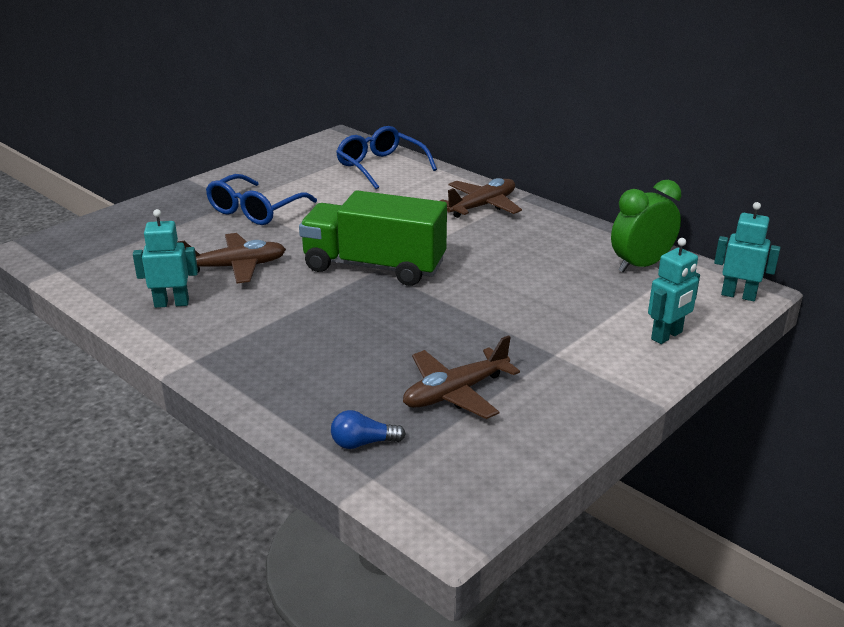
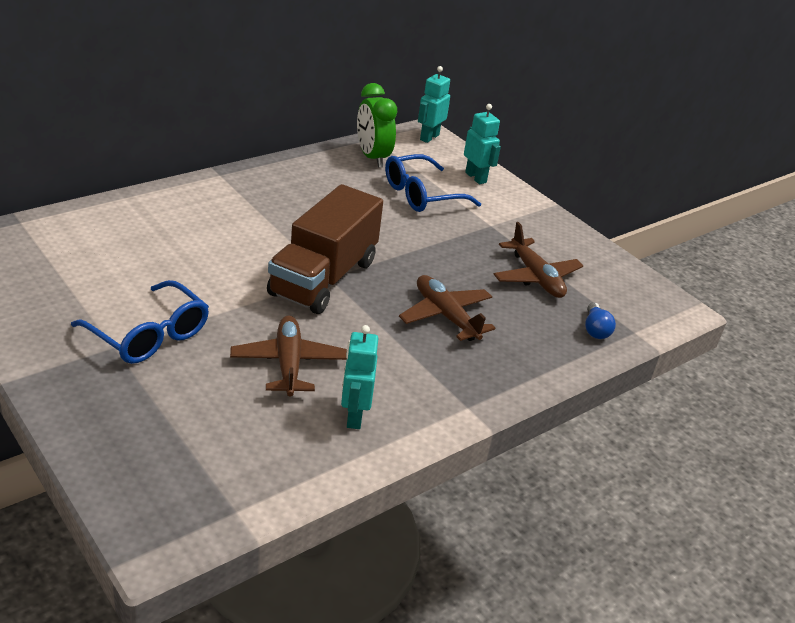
camera: 85 degrees left, 5 degrees up
(374, 266) = (324, 278): green truck -> brown truck
(380, 166) = (83, 232): blue glasses -> blue glasses (421, 195)
(482, 206) = (225, 196): brown plane -> brown plane (446, 316)

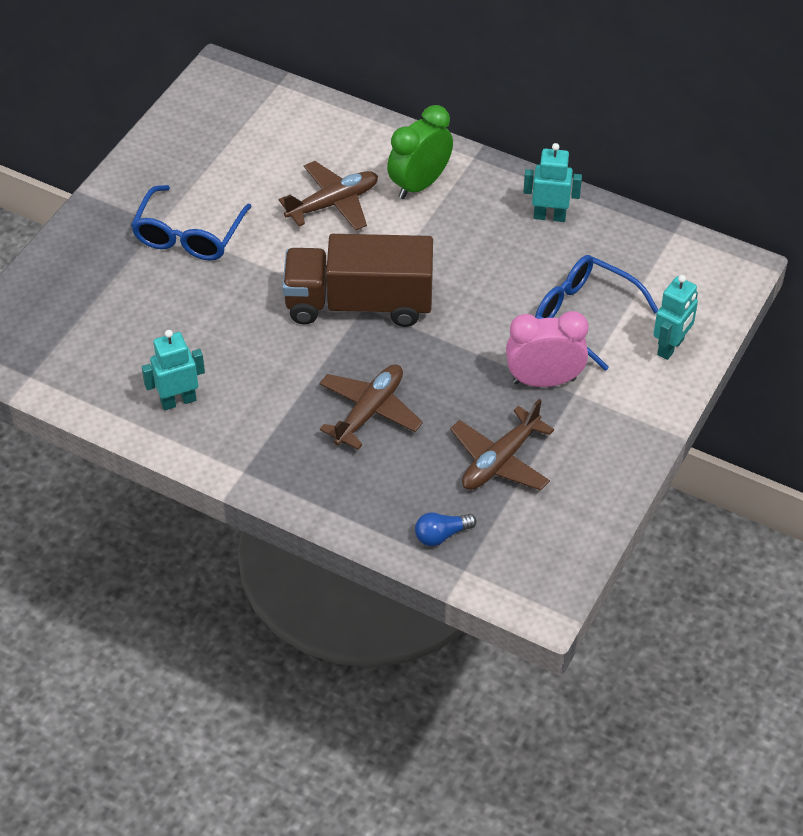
camera: 70 degrees right, 15 degrees up
(288, 363) = (215, 333): brown plane -> brown plane (333, 203)
(372, 157) = (627, 248): green clock -> green clock (419, 184)
(429, 137) = (728, 275): turquoise robot -> turquoise robot (549, 216)
(471, 232) = (544, 380): none -> pink clock

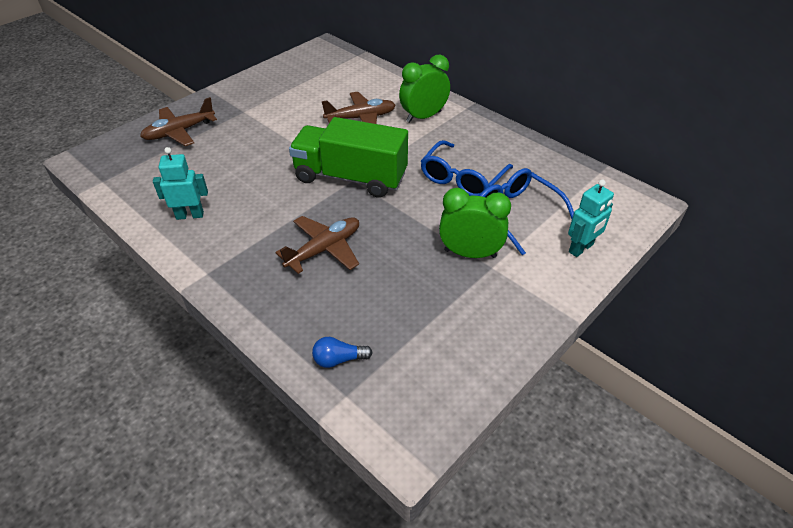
camera: 15 degrees right, 5 degrees down
(188, 235) = (258, 120): blue glasses -> blue glasses (462, 179)
(359, 304) = (350, 177): brown truck -> green truck
(500, 460) = (413, 307): brown plane -> brown plane (179, 132)
(544, 380) = (470, 253): pink clock -> green clock
(549, 216) = (508, 148): turquoise robot -> none

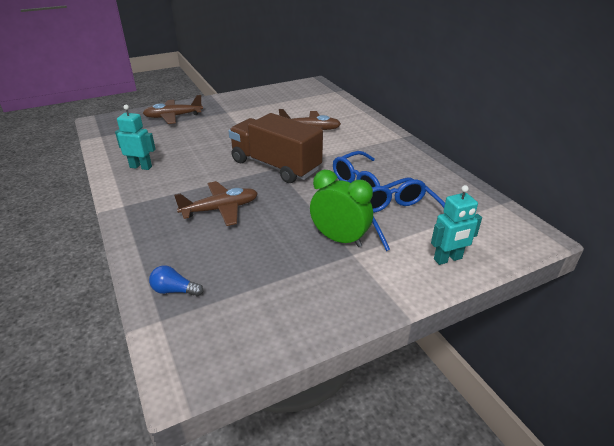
camera: 20 degrees right, 10 degrees down
(350, 177) = (275, 166): green truck -> brown truck
(423, 117) = (362, 137): green clock -> none

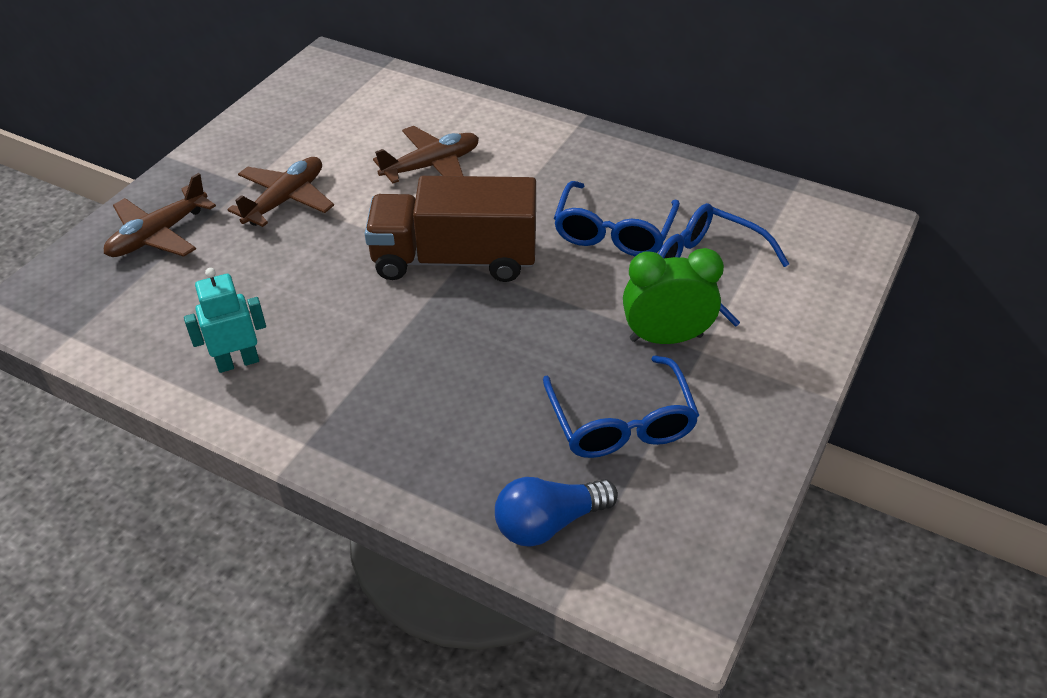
camera: 35 degrees left, 10 degrees up
(174, 290) = (548, 523): blue light bulb -> blue light bulb, size x1.55
(220, 209) = (462, 373): brown plane -> brown plane (286, 200)
(267, 265) = (621, 423): none -> blue glasses
(448, 259) = (807, 301): turquoise robot -> none

